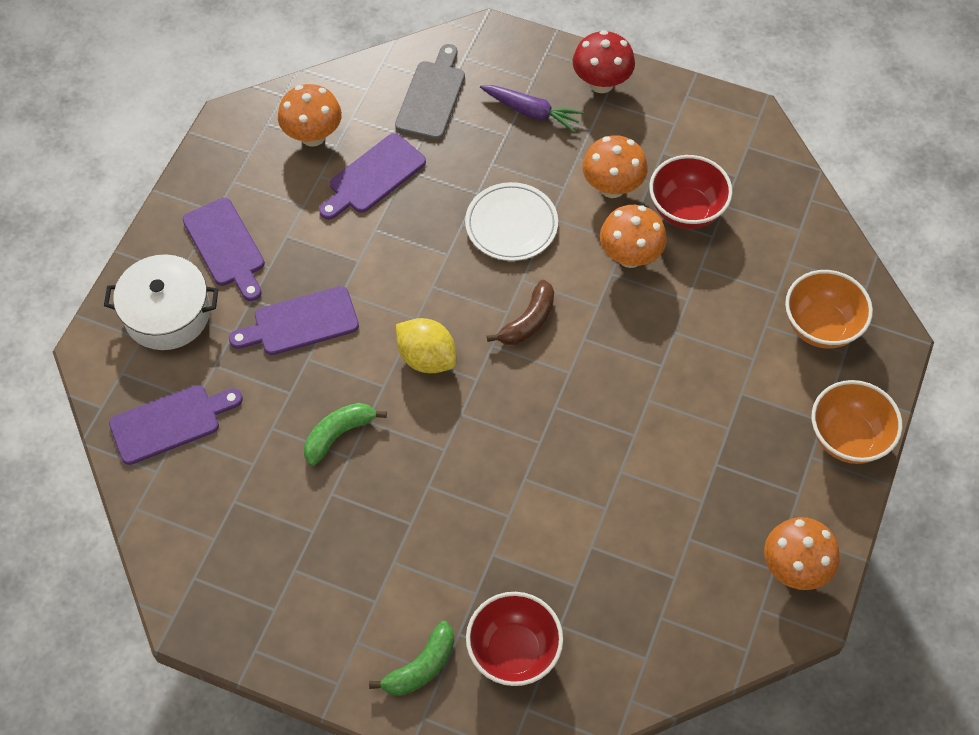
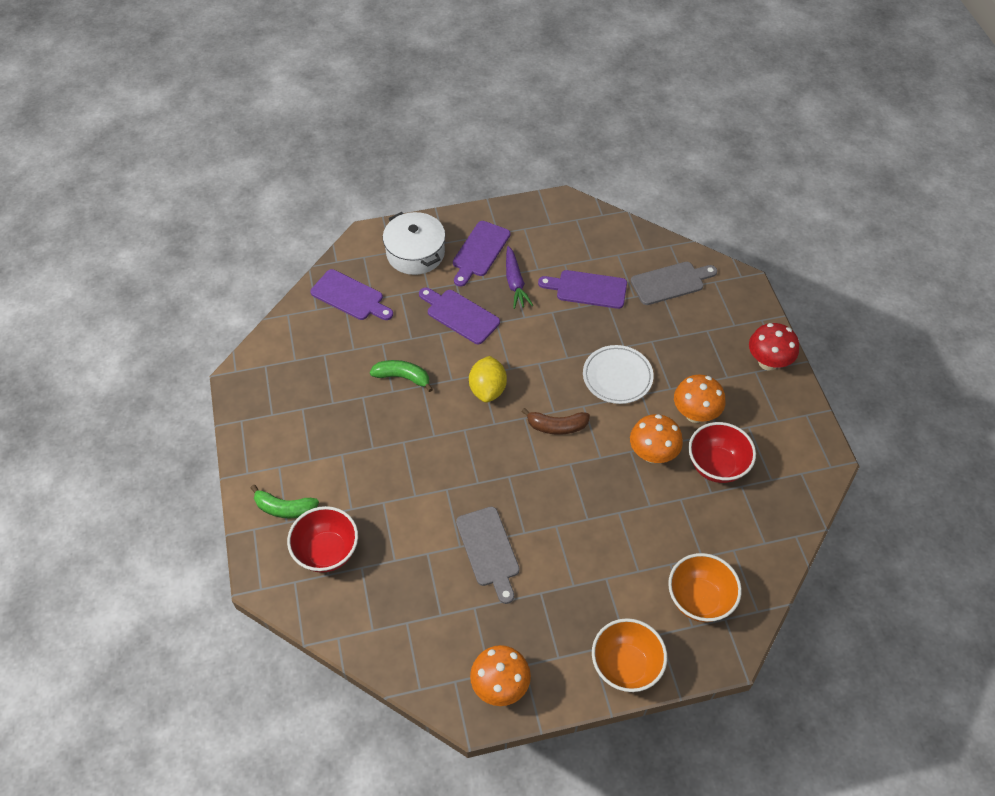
camera: 55 degrees right, 5 degrees down
(313, 136) = (588, 244): orange mushroom -> none
(531, 112) = (709, 338): purple carrot -> purple carrot (515, 282)
(631, 483) = (488, 550): none -> grey cutting board

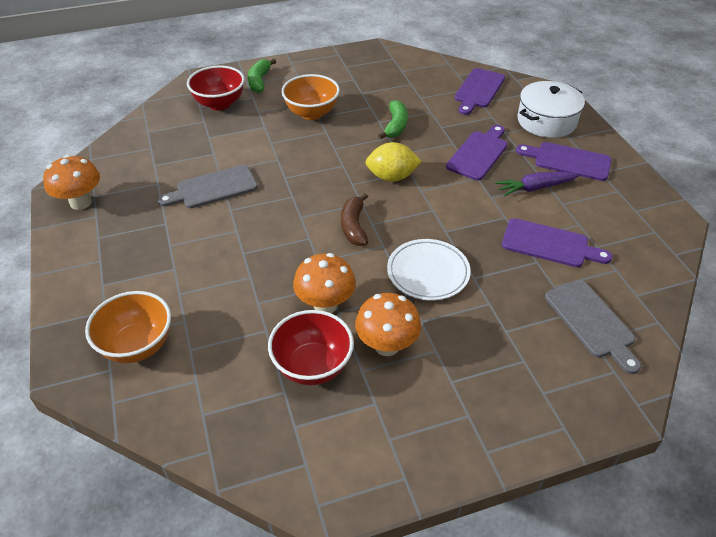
camera: 85 degrees right, 10 degrees down
(587, 289) = (549, 244): purple cutting board -> purple cutting board turned 105 degrees clockwise
(625, 666) = (77, 285): orange bowl -> orange bowl (311, 113)
(768, 362) = (488, 432): red mushroom -> none

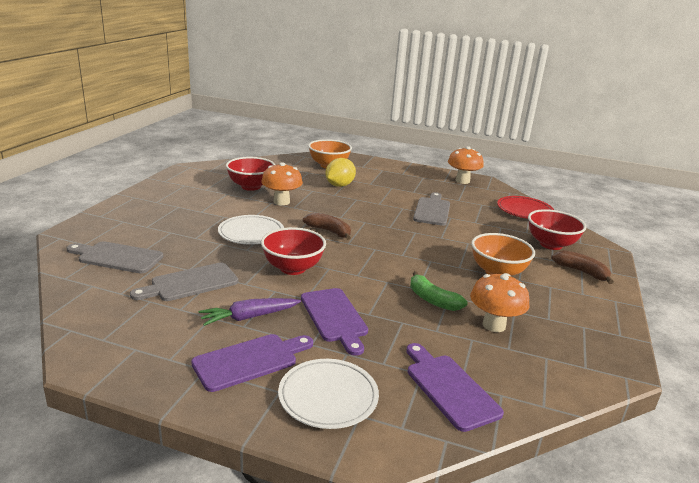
camera: 125 degrees right, 20 degrees down
(144, 135) = (524, 211): none -> red plate
(259, 81) = (581, 272): green banana -> brown banana
(386, 345) = (228, 203): orange mushroom -> orange mushroom (494, 325)
(392, 177) = (361, 265): yellow lemon -> yellow lemon (339, 185)
(449, 207) = (293, 268): none -> red bowl
(536, 188) = (249, 317): purple carrot -> purple carrot turned 135 degrees counterclockwise
(546, 121) = (328, 397): white pot -> white plate
(549, 244) = (190, 283): purple cutting board -> grey cutting board

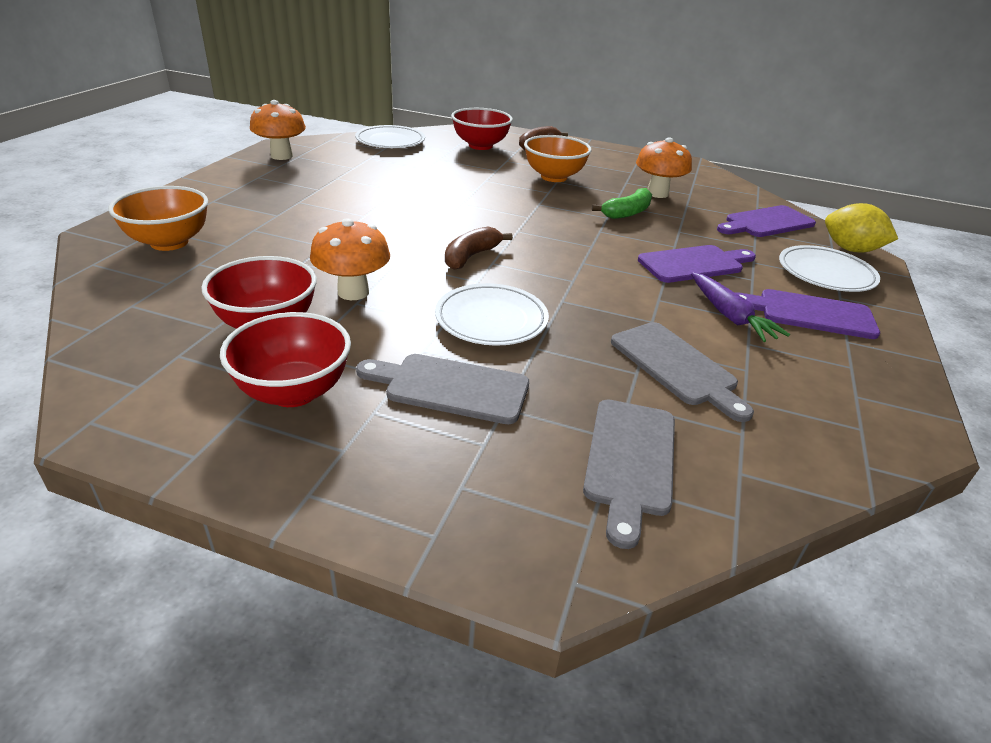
camera: 90 degrees left, 10 degrees up
(249, 361) = (810, 314): purple cutting board -> purple cutting board turned 45 degrees counterclockwise
(293, 268) = (594, 286): red bowl -> red bowl (294, 392)
(339, 185) = (280, 239): yellow lemon -> yellow lemon (850, 249)
(432, 210) = (390, 186): grey cutting board -> grey cutting board (451, 387)
(524, 211) = (390, 141): red plate -> white plate

